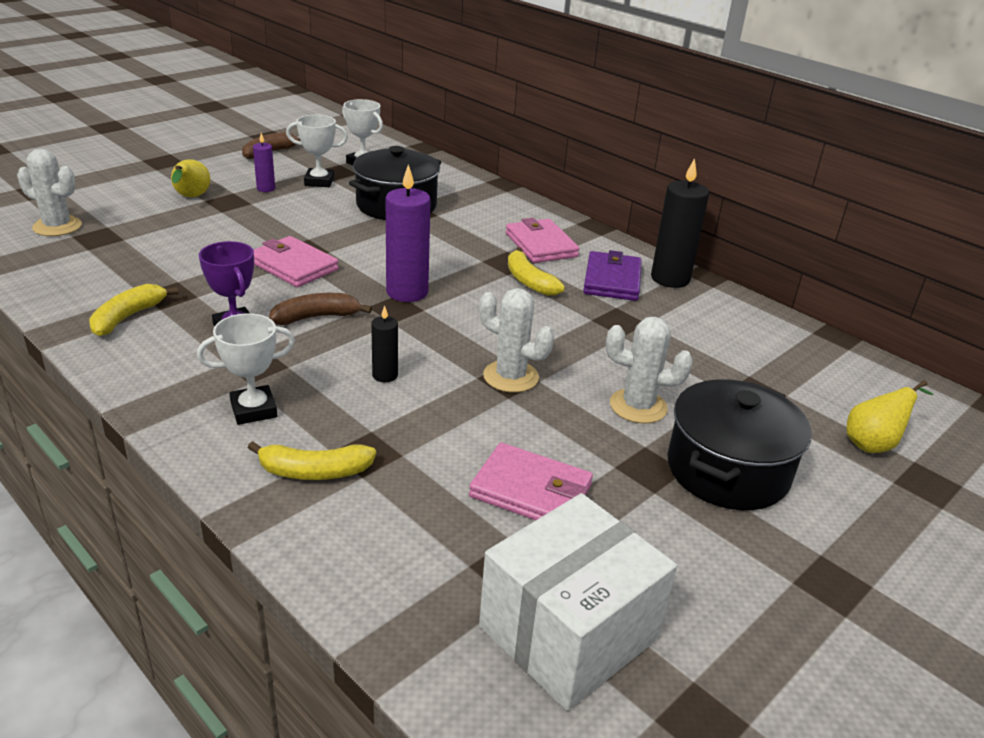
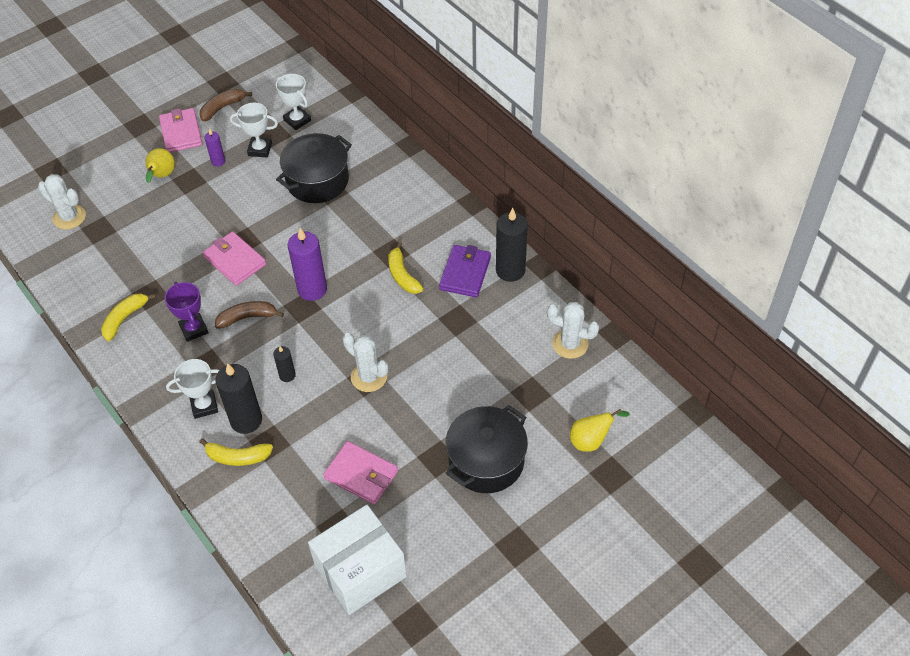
camera: 10 degrees right, 20 degrees up
(325, 426) = (246, 420): none -> black candle
(541, 245) = (421, 230): pink wallet -> pink wallet (181, 133)
(638, 406) = (446, 405): white cactus -> white cactus (570, 344)

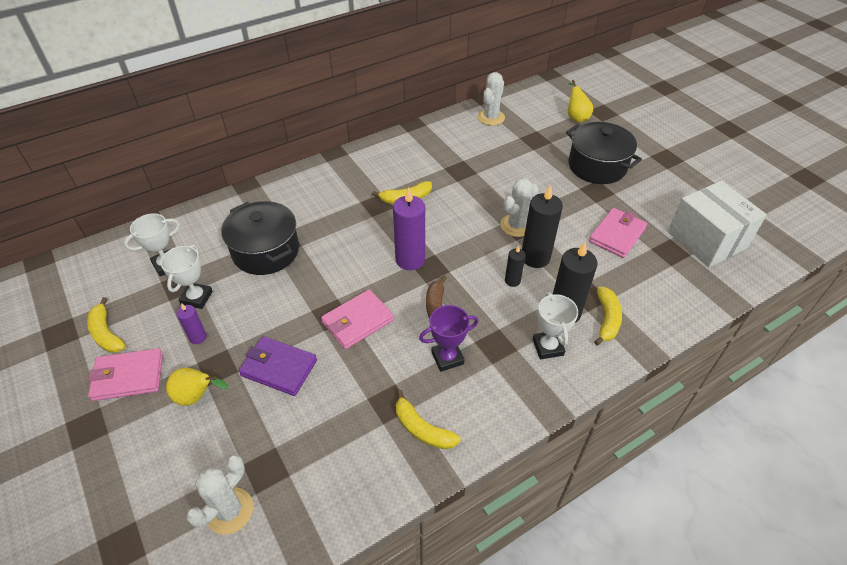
camera: 85 degrees left, 5 degrees down
(222, 108) = (106, 333): brown banana -> yellow banana
(465, 273) = (411, 162): purple wallet -> purple wallet (279, 368)
(510, 270) = (414, 138): black candle -> black candle (535, 257)

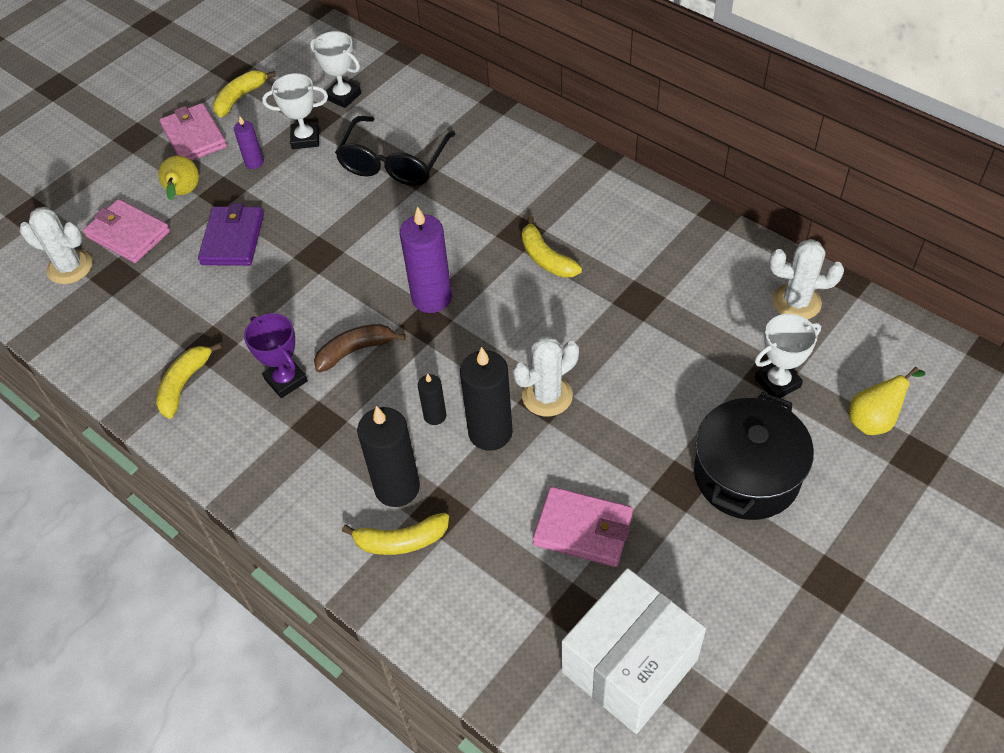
camera: 75 degrees right, 5 degrees up
(266, 251) = (393, 163): black pot -> black glasses
(358, 321) = (315, 281): pink wallet -> pink wallet (128, 234)
(516, 225) = (547, 396): white cactus -> white cactus turned 60 degrees counterclockwise
(548, 347) = (332, 480): white trophy -> white trophy (777, 382)

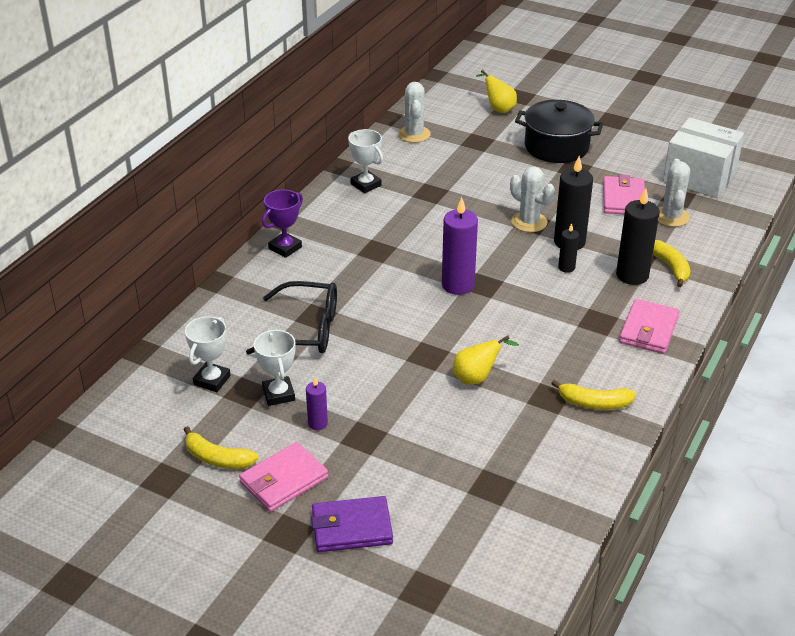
camera: 105 degrees left, 15 degrees down
(70, 267) = (491, 525): white cactus -> white cactus (671, 217)
(128, 234) = (436, 492): pink wallet -> pink wallet (648, 330)
(183, 193) = (370, 465): yellow pear -> yellow pear (477, 378)
(233, 239) = (424, 414): purple wallet -> purple wallet (352, 528)
(286, 380) = (566, 346): purple trophy -> purple trophy (285, 248)
(355, 350) = (523, 315): brown banana -> none
(546, 258) = (401, 235): yellow banana -> none
(777, 382) = (483, 139): white trophy -> white trophy (366, 185)

